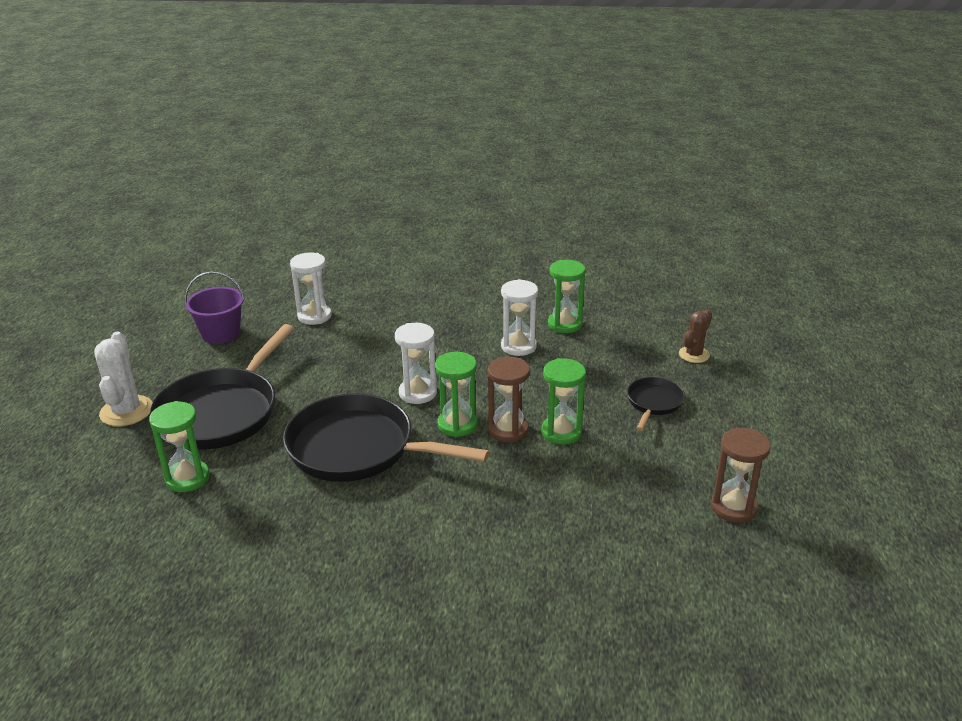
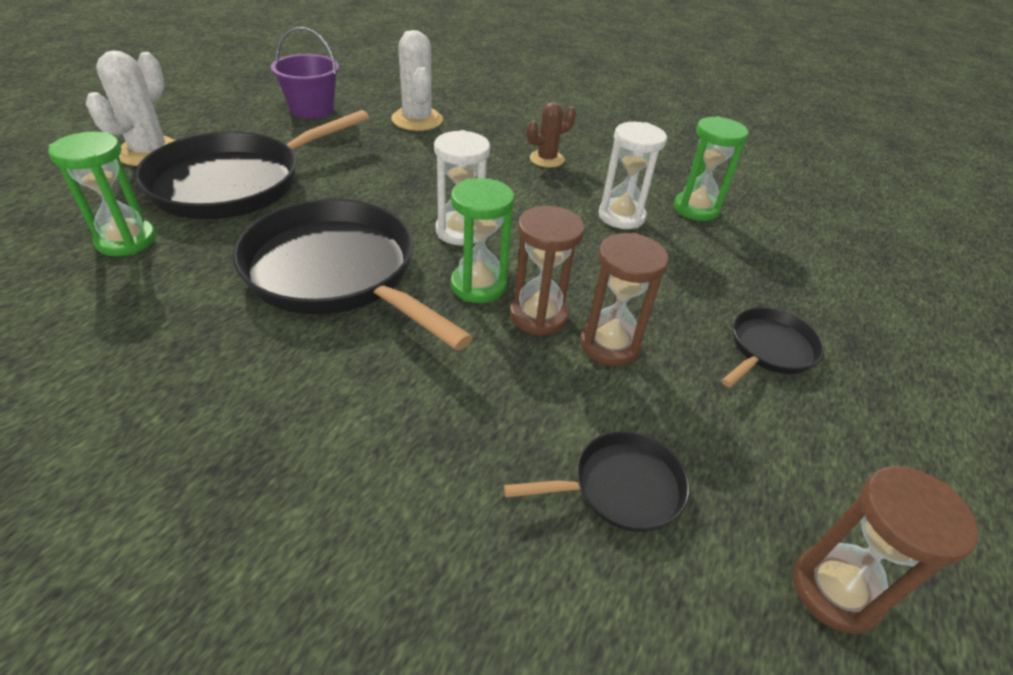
camera: 20 degrees right, 10 degrees up
(314, 316) = (417, 120): white hourglass -> white cactus
(561, 432) = (609, 345): green hourglass -> brown hourglass
(610, 502) = (620, 487): none -> black pan
(694, 355) = (861, 300): brown cactus -> brown cactus (546, 159)

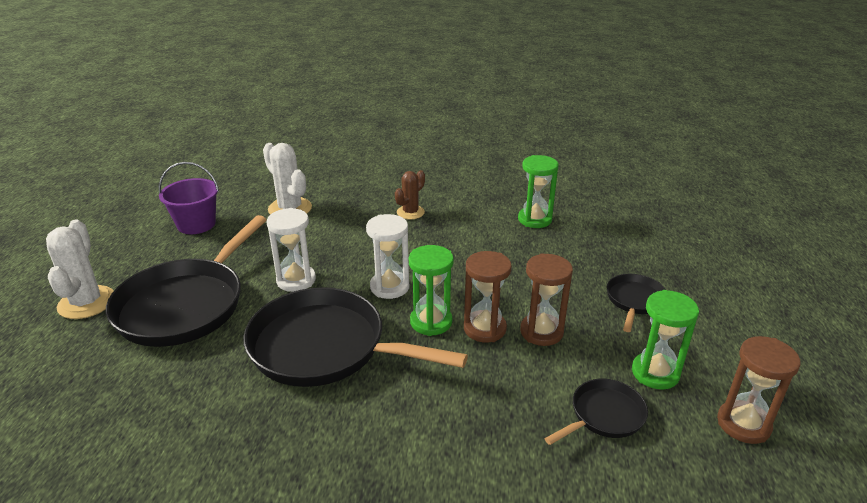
camera: 20 degrees left, 10 degrees down
(126, 240) = (137, 380): green hourglass -> green hourglass (655, 373)
(621, 216) = (490, 240): white hourglass -> white hourglass (296, 280)

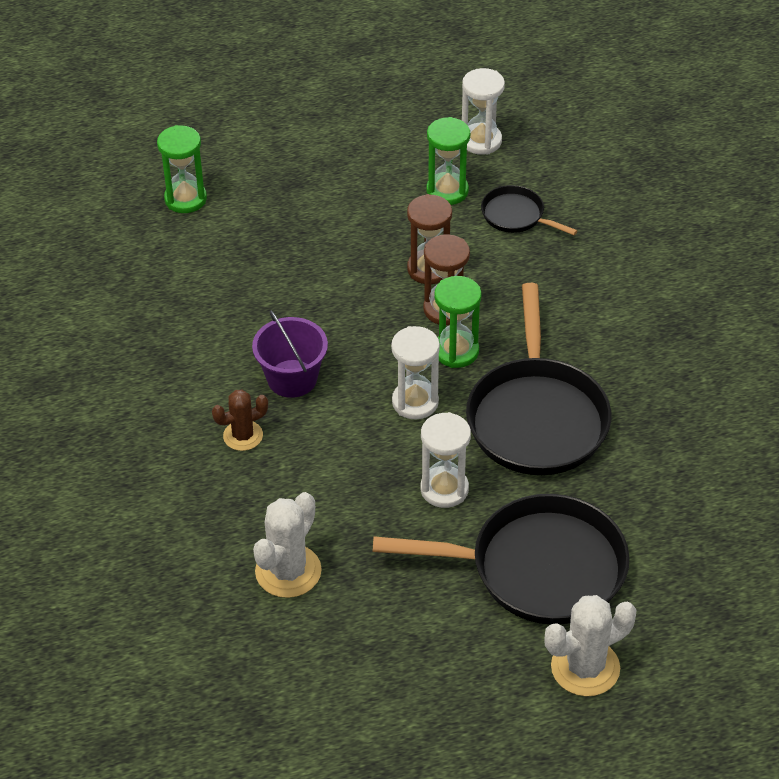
camera: 110 degrees left, 15 degrees up
(196, 224) = (375, 659): purple bucket -> purple bucket (292, 378)
(410, 212) = (243, 436): brown cactus -> brown cactus turned 45 degrees counterclockwise
(534, 219) = (210, 312): green hourglass -> green hourglass (185, 199)
(634, 301) = (345, 212): black pan -> none
(743, 424) = (481, 141): brown hourglass -> white hourglass

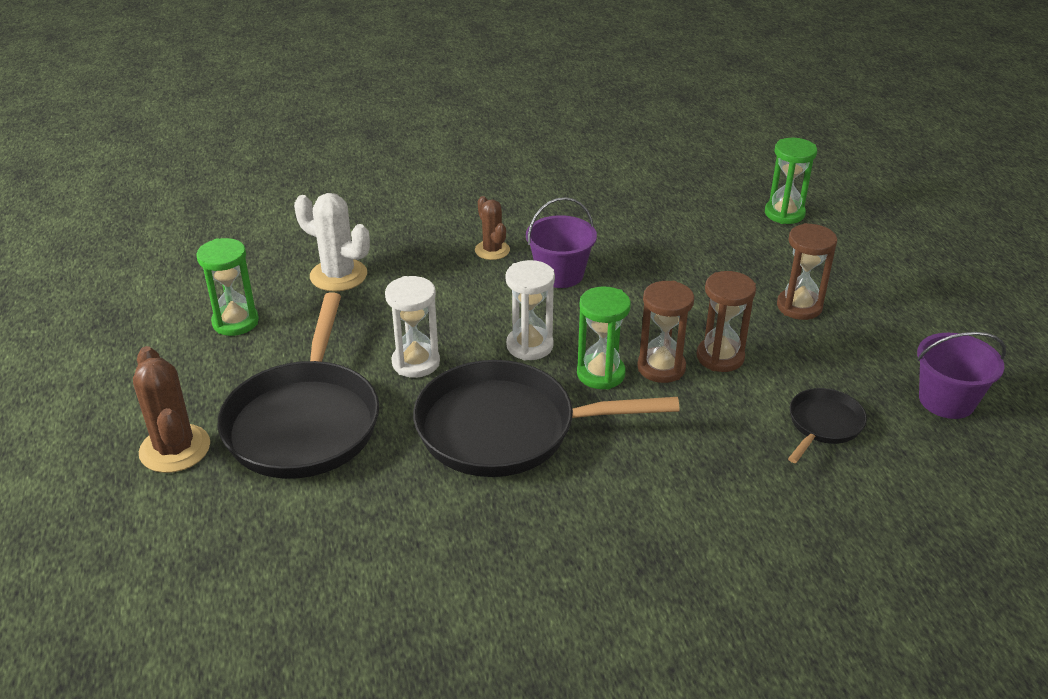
camera: 90 degrees right, 10 degrees down
(351, 209) = (799, 306): none -> brown hourglass
(447, 191) = (849, 372): green hourglass -> green hourglass (235, 322)
(481, 141) = (946, 400): white hourglass -> purple bucket
(585, 668) = (175, 449): white cactus -> brown cactus

